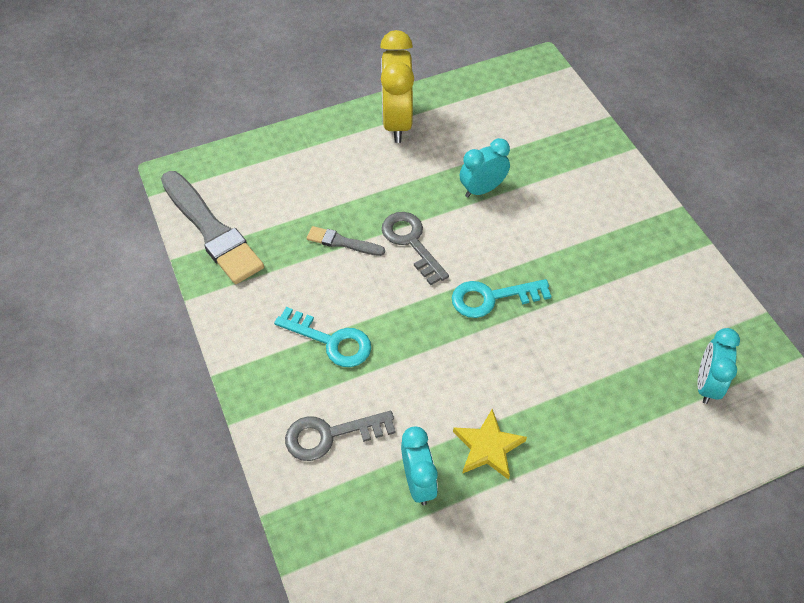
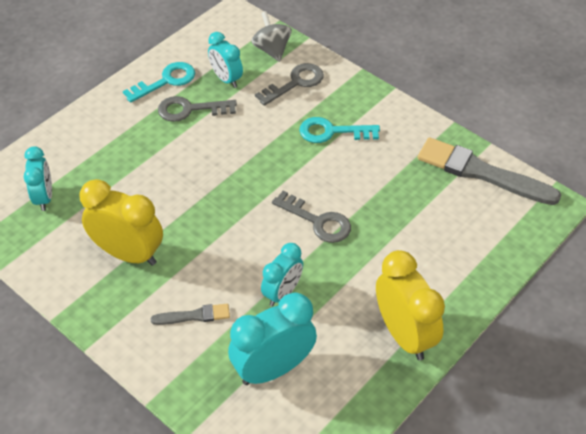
camera: 155 degrees right, 5 degrees down
(328, 512) = (272, 50): none -> grey spinning top
(343, 242) = (372, 201): grey brush -> grey brush (194, 316)
(488, 447) = (190, 110): yellow star -> grey key
(492, 298) = (229, 201): turquoise key -> turquoise key (165, 81)
(520, 136) = (273, 368): none -> turquoise clock
(620, 279) = (128, 254): none -> yellow clock

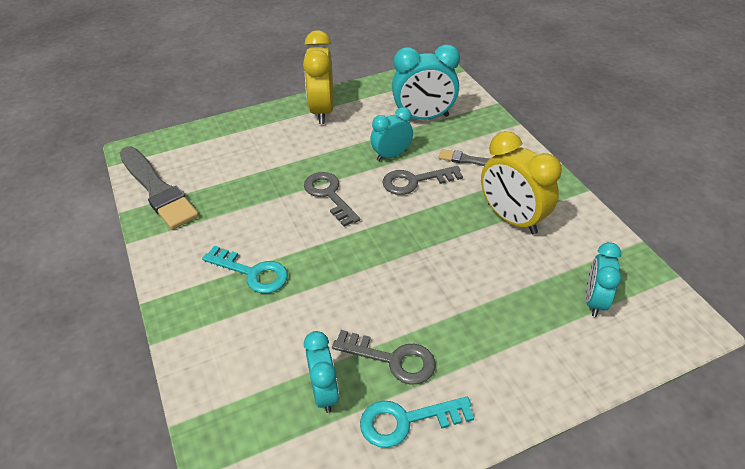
camera: 155 degrees left, 5 degrees down
(272, 50) = (235, 422): grey spinning top -> none
(295, 83) = (244, 352): grey key -> grey key (415, 181)

